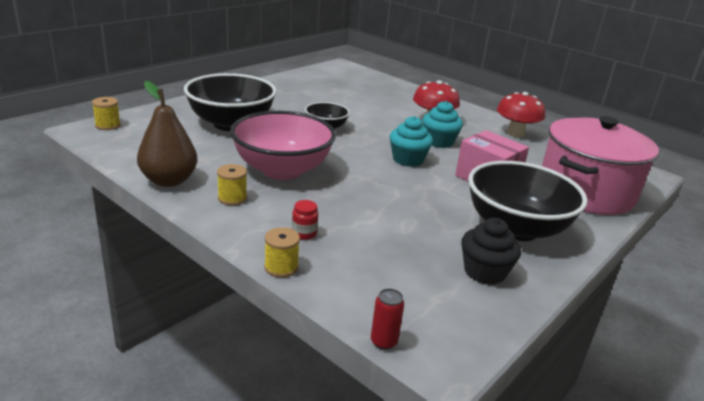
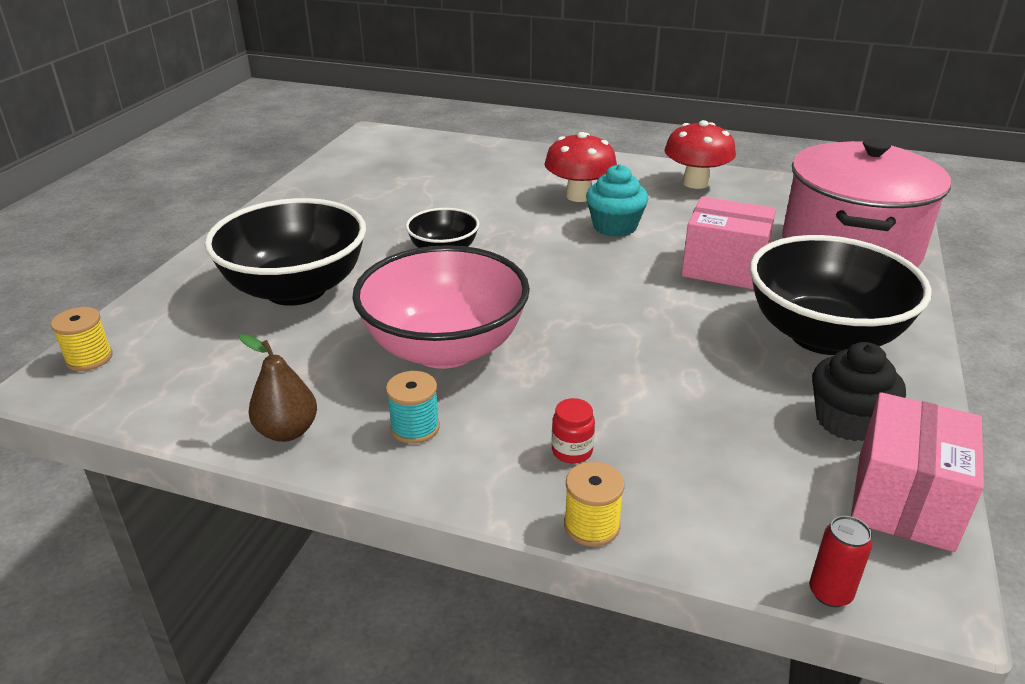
camera: 20 degrees left, 5 degrees up
(169, 180) = (287, 431): brown pear -> brown pear, size x0.65
(232, 198) = (415, 428): yellow spool -> turquoise spool
(408, 160) = (601, 270): turquoise cupcake -> none
(478, 319) = (904, 500): none -> pink box

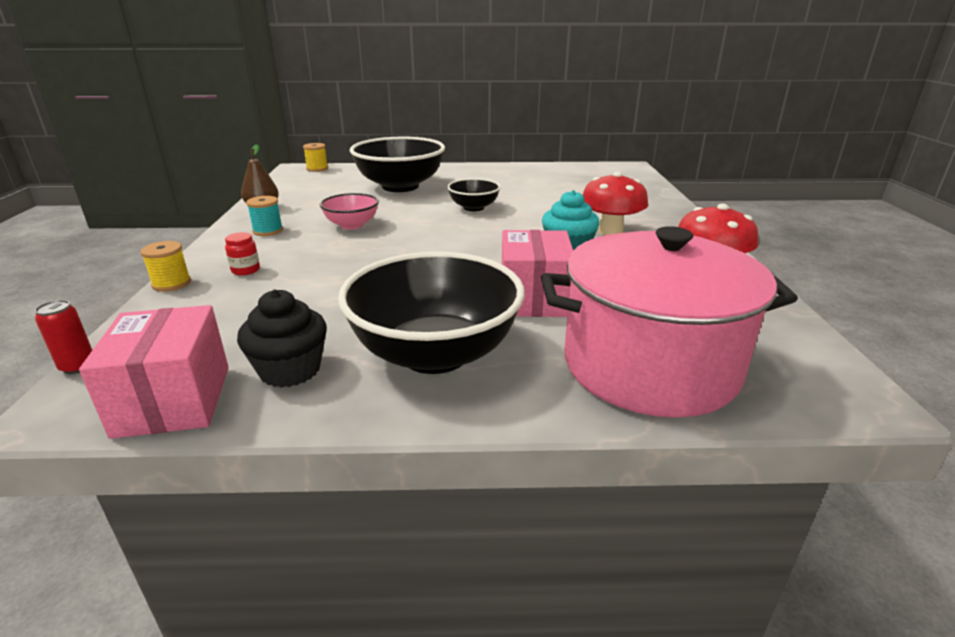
camera: 70 degrees right, 5 degrees down
(445, 348) = (352, 225): pink bowl -> pink bowl, size x0.52
(904, 500) = (174, 400): pink box -> pink box turned 75 degrees clockwise

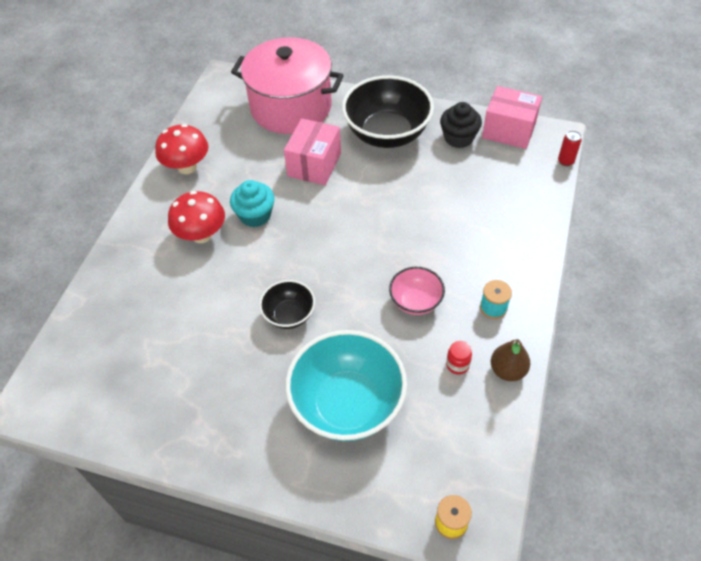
camera: 160 degrees left, 25 degrees up
(171, 284) = (548, 232): yellow spool -> none
(174, 400) = (508, 130): pink box -> pink box turned 75 degrees counterclockwise
(245, 270) = (499, 239): red jar -> red jar (457, 365)
(400, 186) = (347, 404): black bowl -> turquoise bowl

